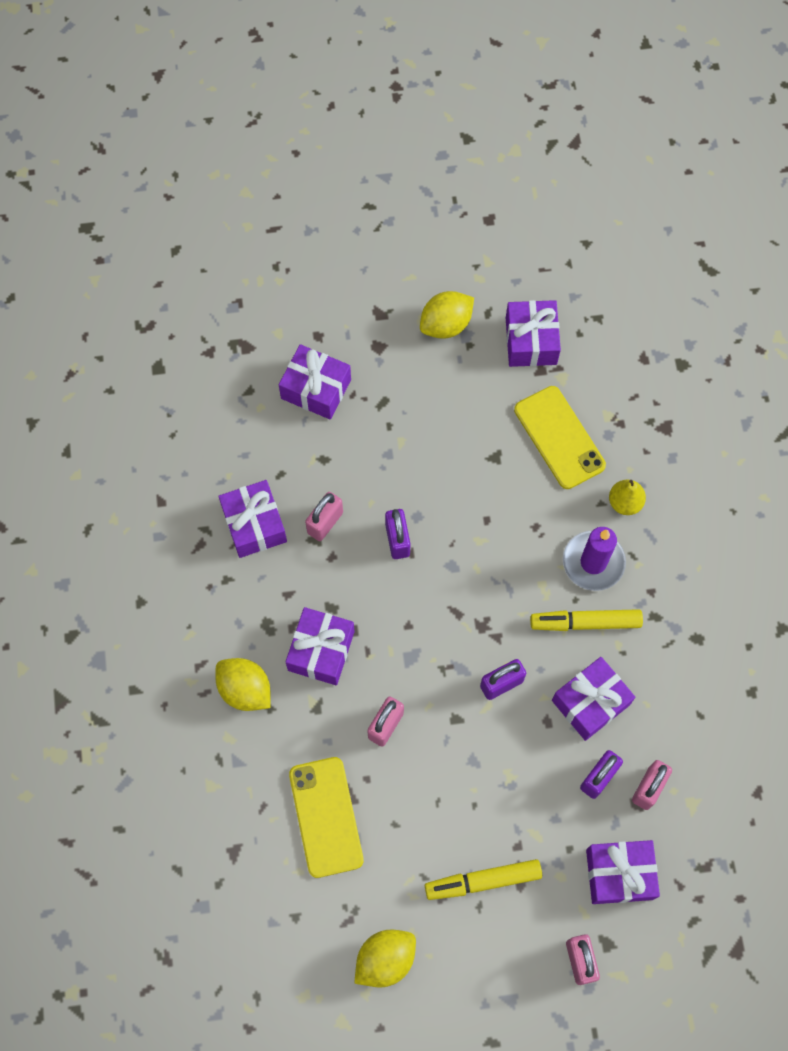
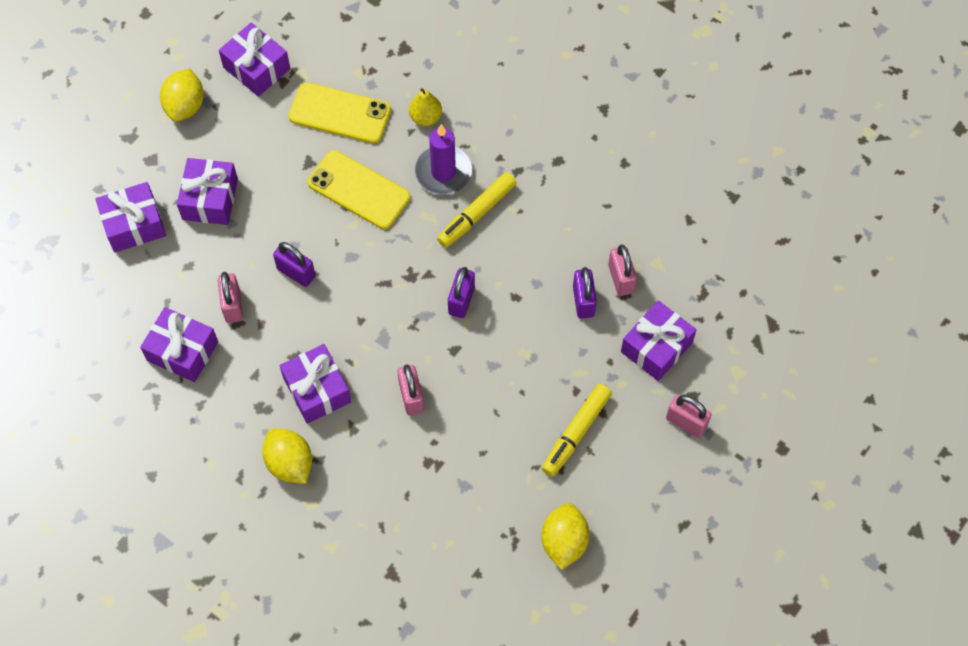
camera: 45 degrees left, 5 degrees down
(245, 690) = (289, 463): yellow lemon -> yellow lemon turned 60 degrees clockwise
(326, 817) = (431, 491): yellow phone -> yellow phone (359, 190)
(590, 702) = (531, 260): purple gift -> purple gift (210, 199)

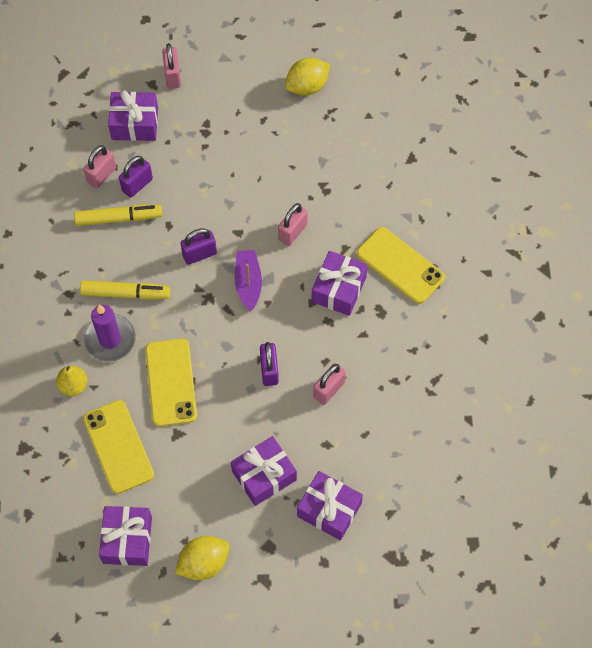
camera: 130 degrees left, 0 degrees up
(182, 351) = (389, 393): purple gift -> none
(289, 463) = (400, 265): yellow lemon -> yellow phone
(395, 319) = (248, 283): none -> purple boat
(576, 433) = (233, 127): yellow marker -> yellow marker (119, 218)

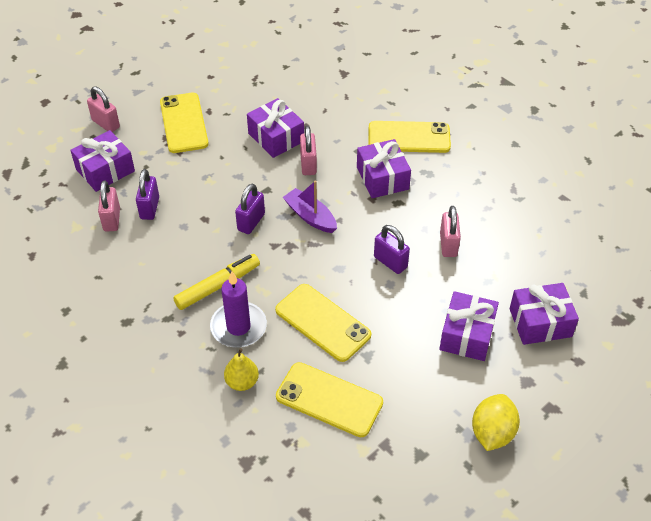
camera: 40 degrees left, 15 degrees down
(119, 218) = (157, 239): yellow marker -> none
(127, 540) = (412, 464): purple gift -> purple gift (276, 137)
(233, 118) = (184, 123): none -> yellow phone
(307, 86) = (221, 74): yellow lemon -> none

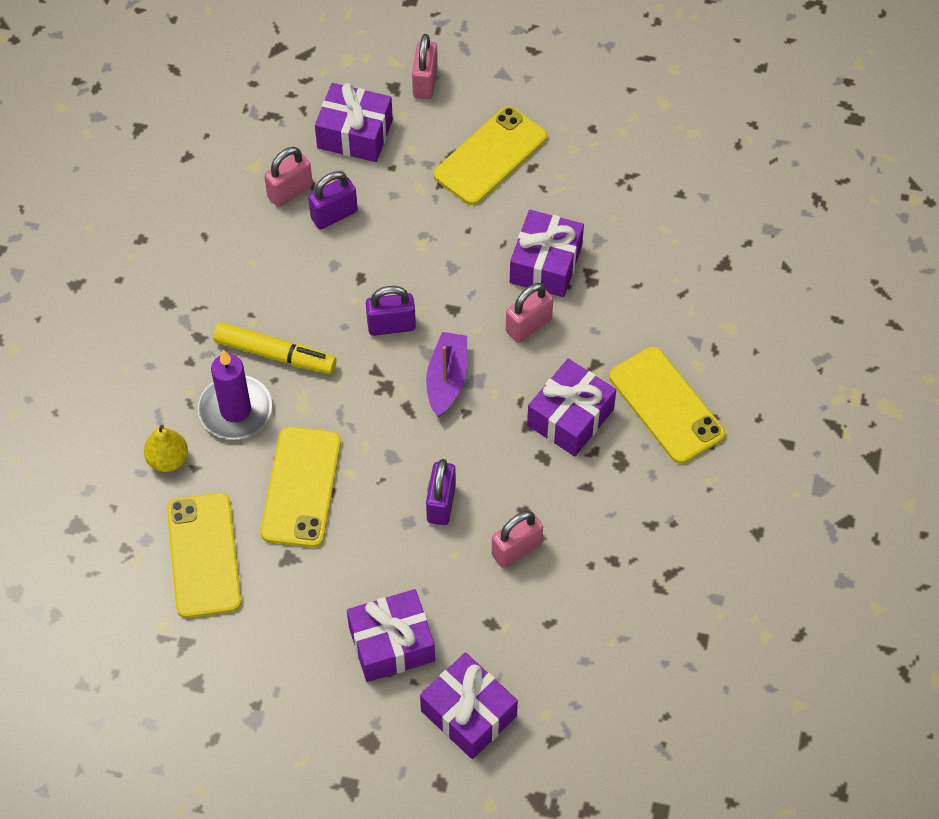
camera: 55 degrees right, 10 degrees up
(492, 433) = (273, 741): yellow lemon -> none

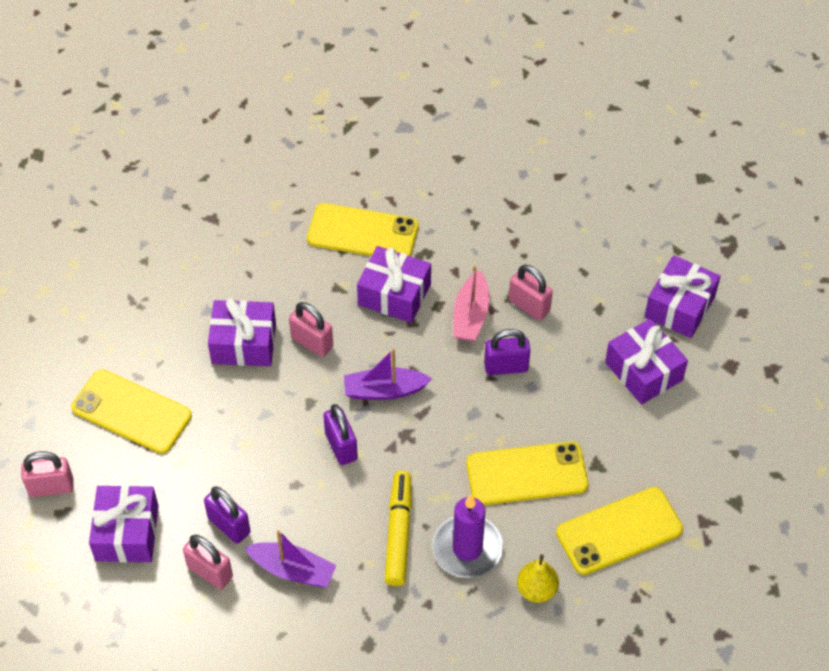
camera: 105 degrees left, 5 degrees down
(267, 257) = (293, 570): none -> purple boat
(520, 486) = (471, 315): none -> pink boat
(666, 405) = (363, 233): yellow phone -> yellow phone turned 60 degrees clockwise

